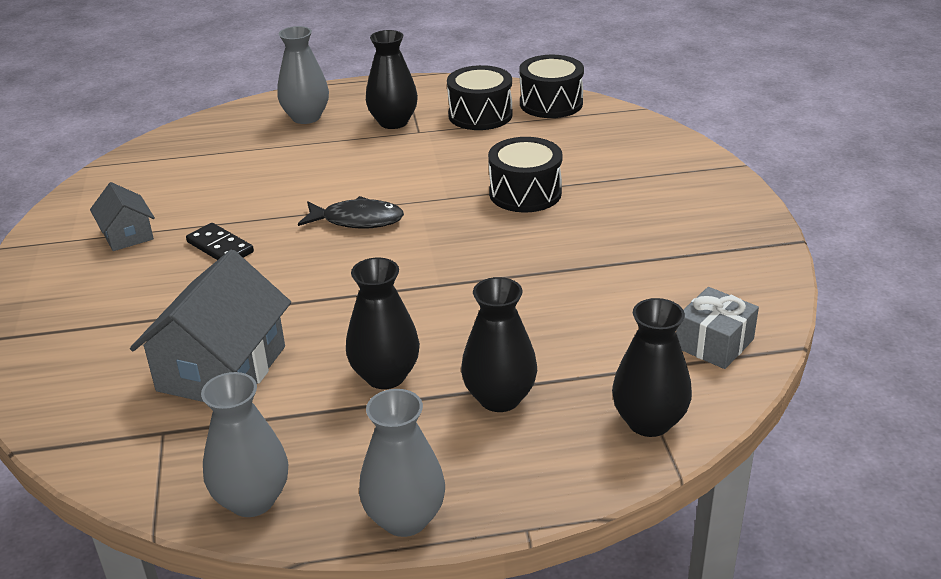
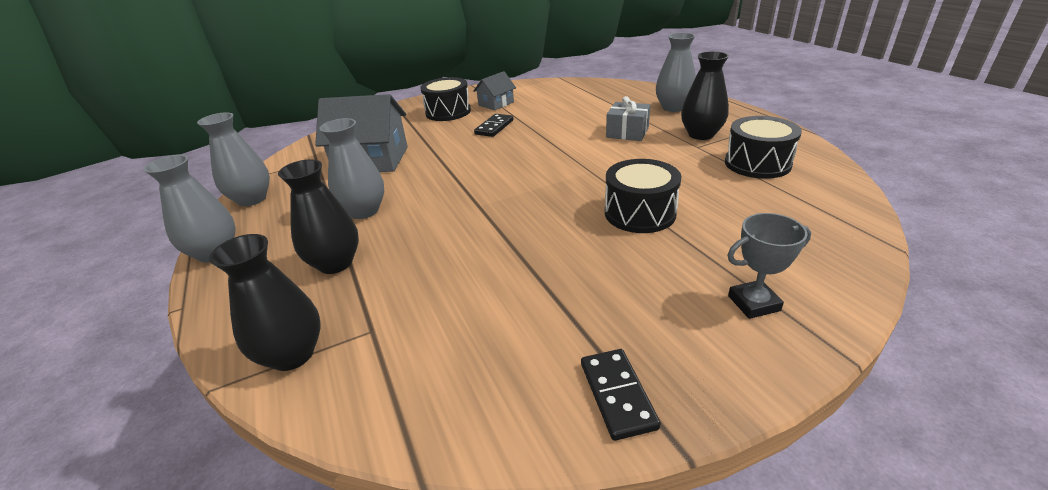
camera: 75 degrees right, 0 degrees up
(357, 220) = (549, 157): black fish -> none
(385, 376) = (364, 211): black vase -> grey vase
(551, 103) = (828, 191): black drum -> black drum (448, 112)
(676, 179) = (753, 303): none -> grey trophy
(714, 343) = (419, 386): grey gift -> grey gift (627, 132)
(747, 254) = (617, 395): none -> black domino

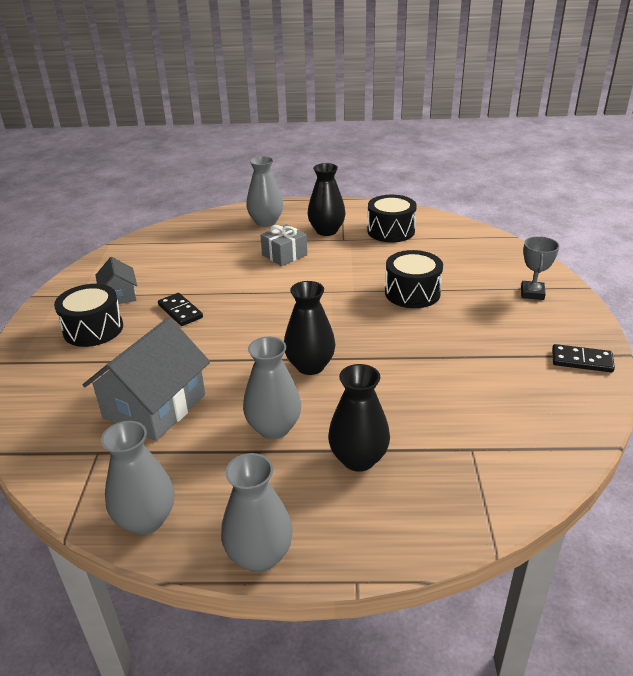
camera: 65 degrees left, 0 degrees up
(292, 354) = (477, 497): black vase -> black vase (310, 366)

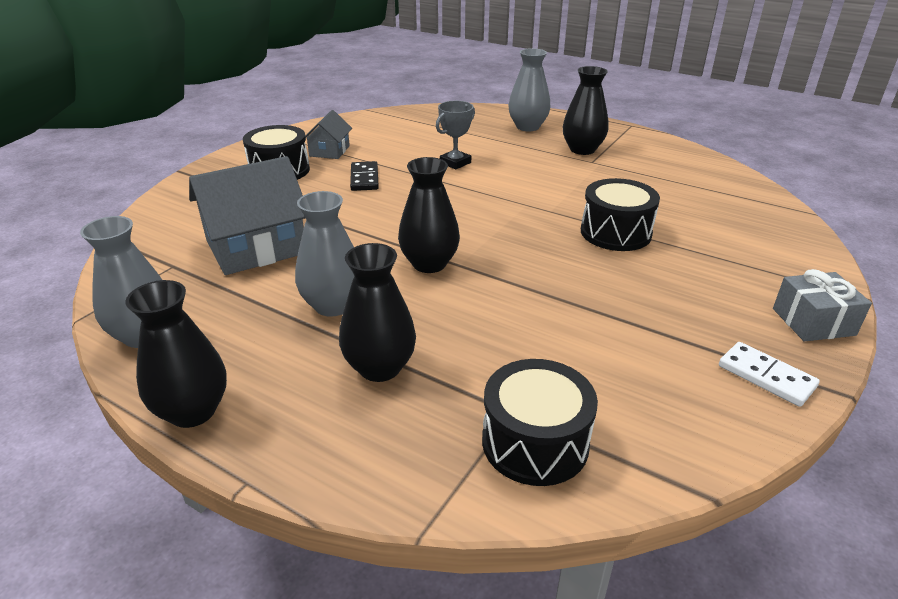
camera: 30 degrees right, 0 degrees up
(259, 555) = (193, 411): grey vase -> black vase
(284, 255) = (514, 159): grey gift -> grey gift (813, 322)
(391, 231) = (655, 168): black drum -> black drum (535, 442)
(532, 293) = (773, 279): grey trophy -> grey trophy (455, 163)
(581, 361) = (766, 376): black domino -> white domino

